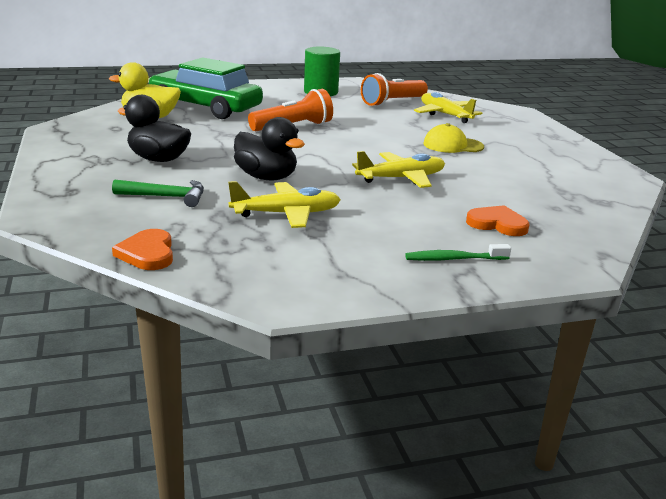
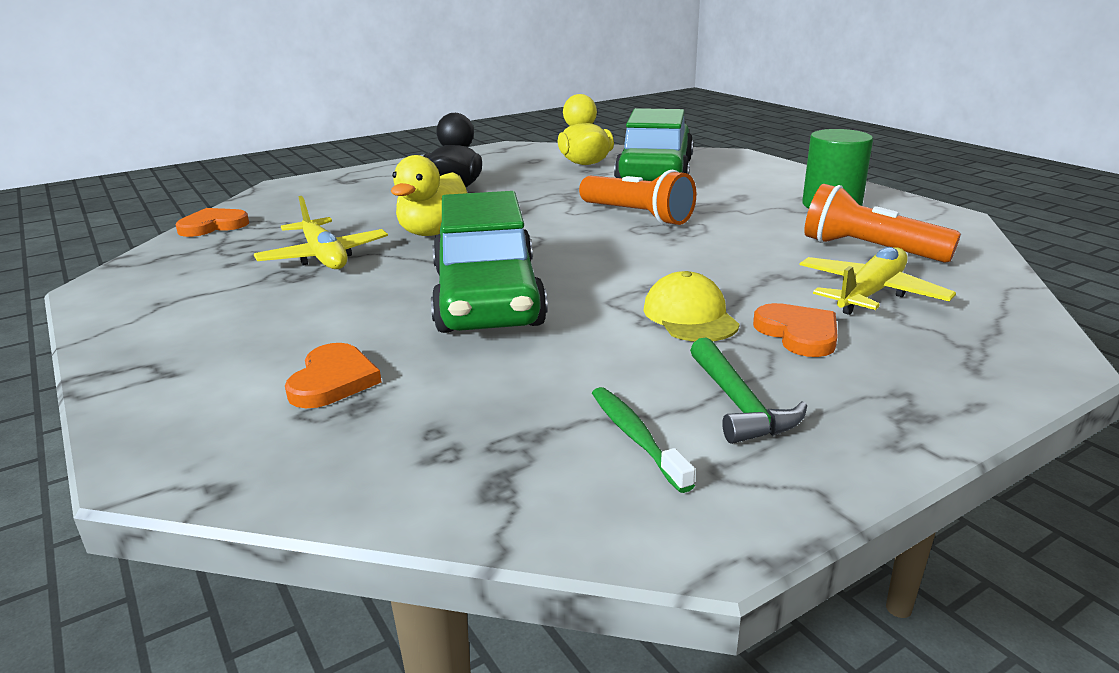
camera: 75 degrees right, 0 degrees up
(166, 197) = (350, 208): green hammer -> green hammer (739, 404)
(266, 177) = (434, 232): black duck -> yellow duck
(401, 178) = (487, 297): yellow plane -> green car
(454, 259) = (199, 358): green toothbrush -> green toothbrush (635, 437)
(481, 133) = (798, 333): none -> orange heart

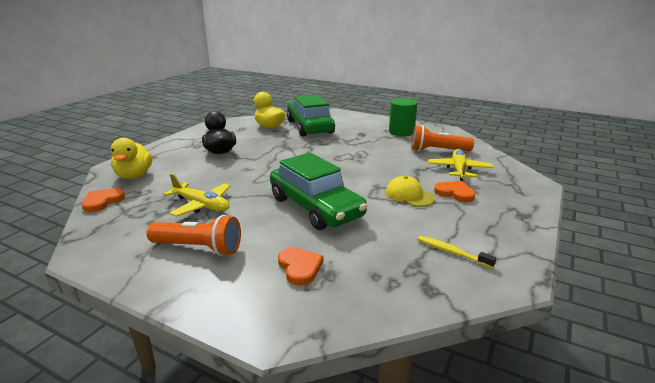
camera: 30 degrees left, 0 degrees up
(434, 232) = (243, 179): yellow duck -> yellow duck (134, 175)
(635, 437) = (452, 252): green toothbrush -> yellow toothbrush
(637, 216) = (330, 151): orange flashlight -> orange flashlight (199, 248)
(739, 404) = (469, 228): green hammer -> none

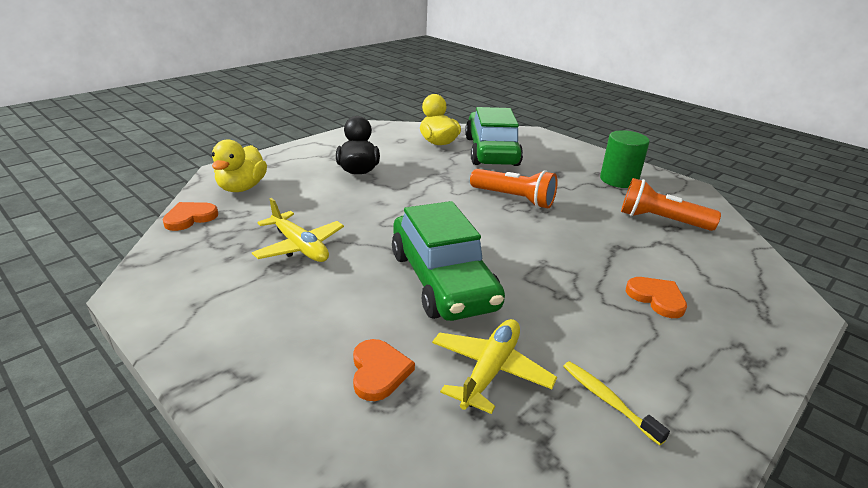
camera: 15 degrees right, 5 degrees up
(199, 248) = (267, 310): orange flashlight -> orange flashlight (514, 199)
(409, 195) = (584, 288): yellow cap -> none
(459, 170) = (680, 259): yellow plane -> yellow plane (490, 370)

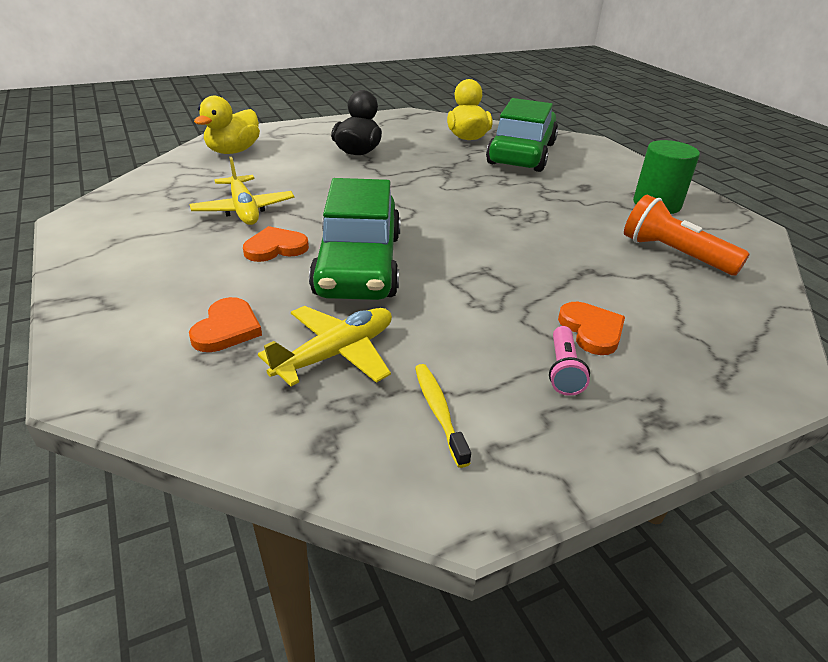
camera: 20 degrees right, 5 degrees up
(190, 218) = (167, 169): orange heart -> orange heart (275, 248)
(514, 199) = (506, 203): orange flashlight -> none
(664, 338) = (563, 370): none -> pink flashlight

